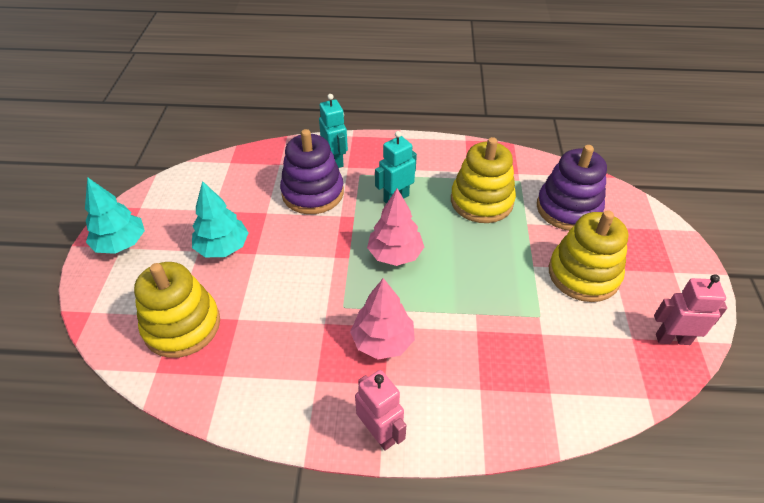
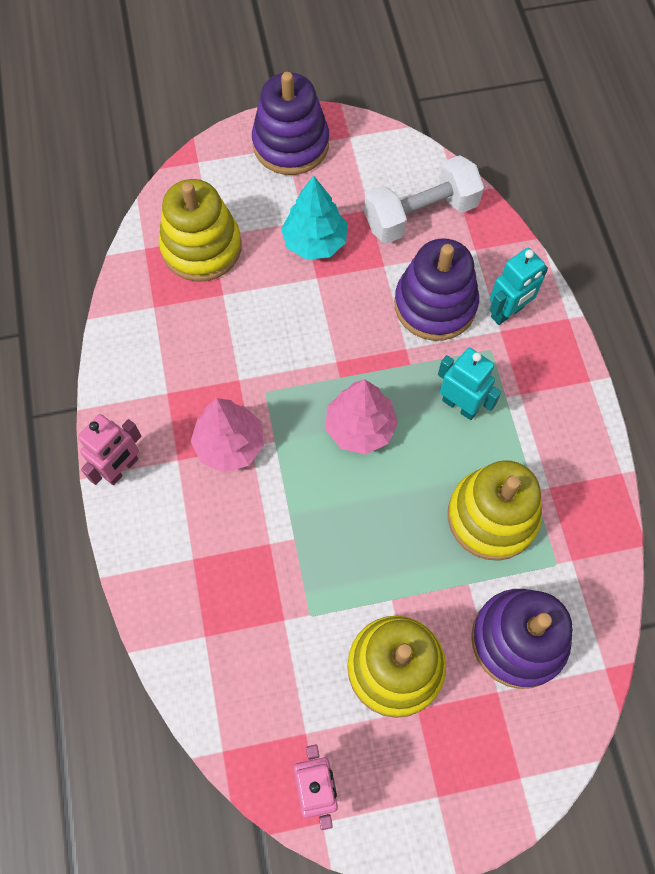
camera: 75 degrees right, 20 degrees up
(121, 244) = (291, 144): turquoise tree -> purple stacking toy
(235, 184) = (420, 215): none -> white dumbbell

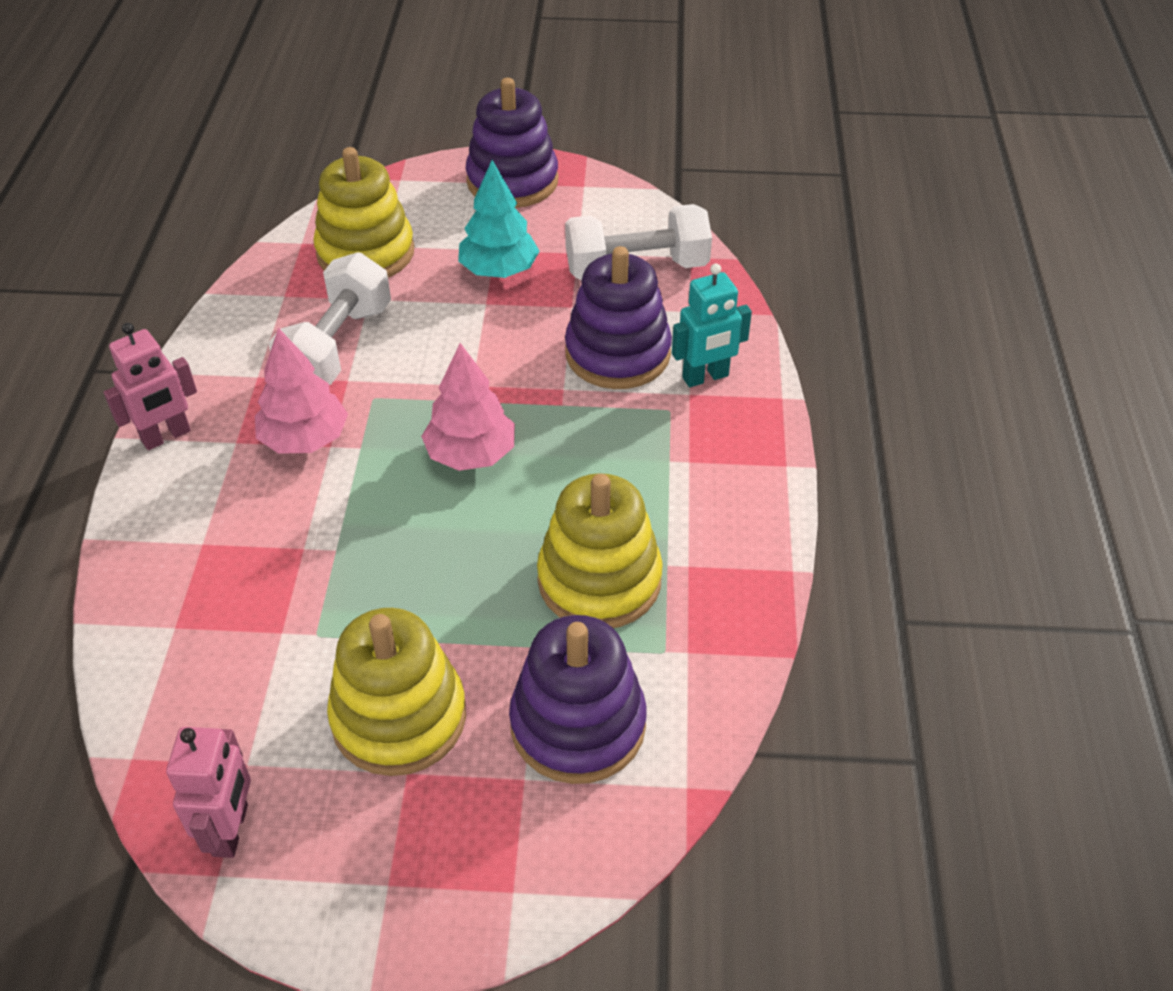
camera: 15 degrees right, 20 degrees down
(217, 349) = (337, 347): none -> white dumbbell
(460, 405) = (606, 457): turquoise robot -> none

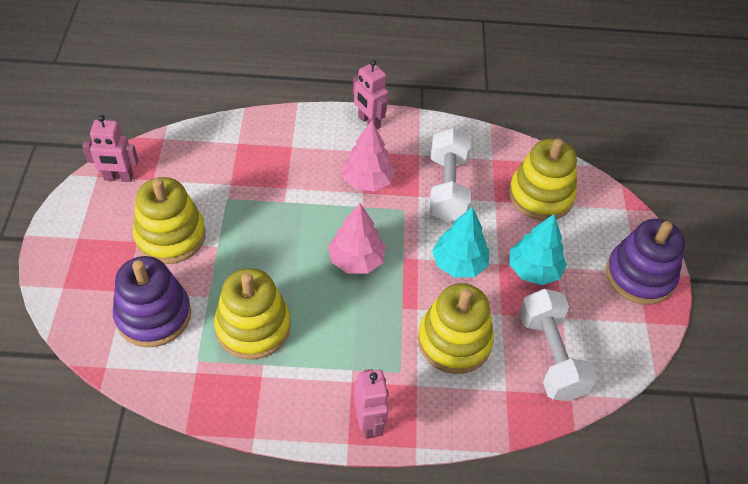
camera: 85 degrees right, 5 degrees up
(337, 347) = (447, 188): white dumbbell -> white dumbbell turned 75 degrees clockwise
(484, 342) = (459, 263): none -> turquoise tree
(617, 353) = (454, 341): purple stacking toy -> yellow stacking toy
(705, 377) = (434, 396): turquoise robot -> none
(752, 443) = (369, 423): none -> pink robot

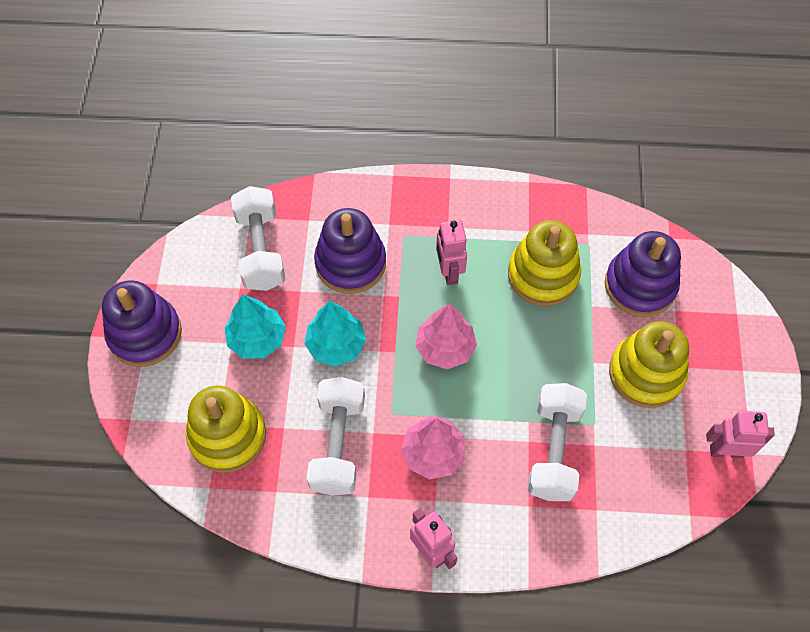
camera: 175 degrees left, 10 degrees up
(266, 181) = (553, 450): none -> white dumbbell
(369, 423) = (432, 193): pink robot -> pink robot (449, 272)
(454, 341) = (350, 263): yellow stacking toy -> purple stacking toy

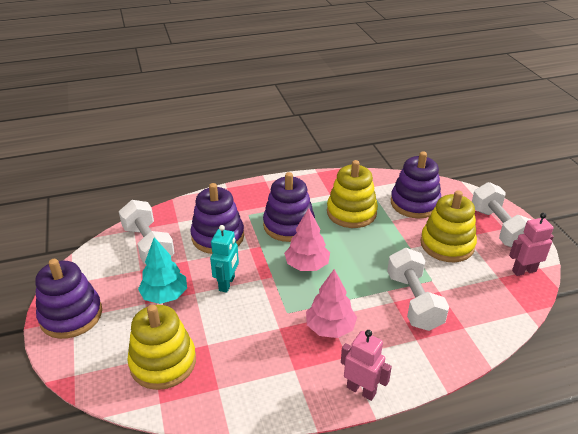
camera: 20 degrees left, 25 degrees down
(336, 345) = (227, 284): turquoise tree -> turquoise robot
(338, 444) = (255, 342): white dumbbell -> white dumbbell (498, 228)
(449, 272) = (288, 225): pink robot -> purple stacking toy

